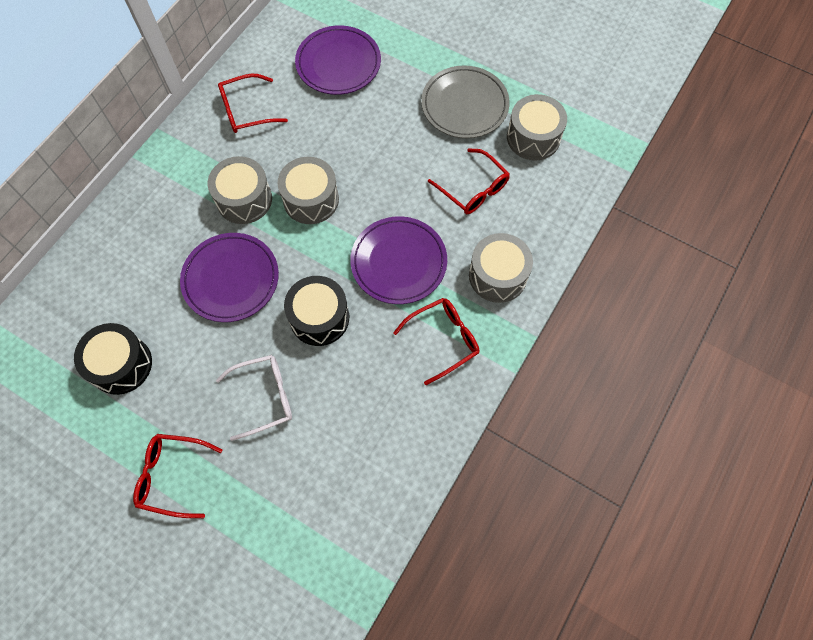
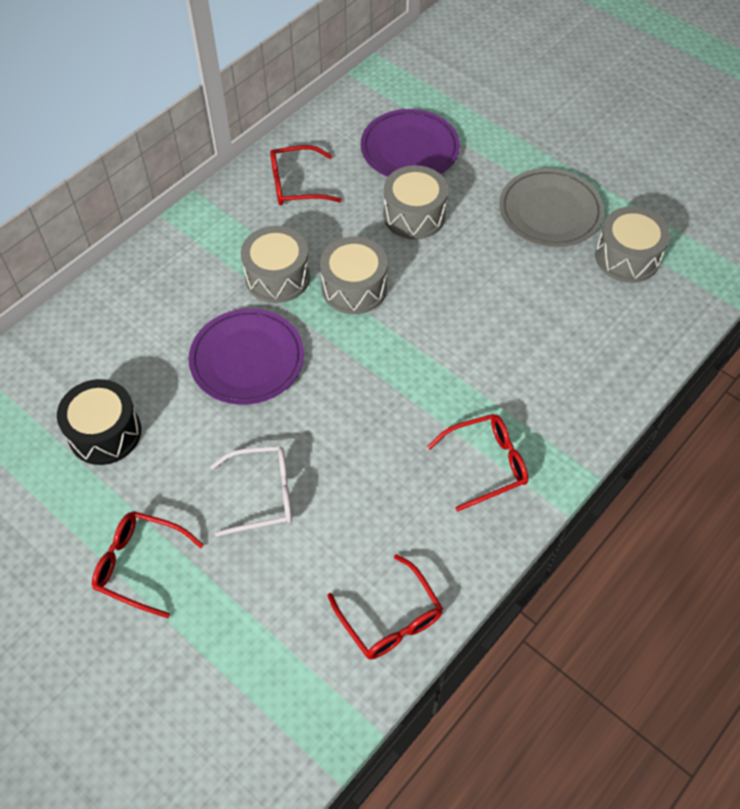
camera: 10 degrees right, 10 degrees down
(319, 317) = (342, 417): black drum -> none
(398, 262) = (446, 370): purple plate -> none
(473, 188) = (547, 302): red glasses -> red glasses (390, 618)
(497, 275) = (562, 402): grey drum -> grey drum (414, 215)

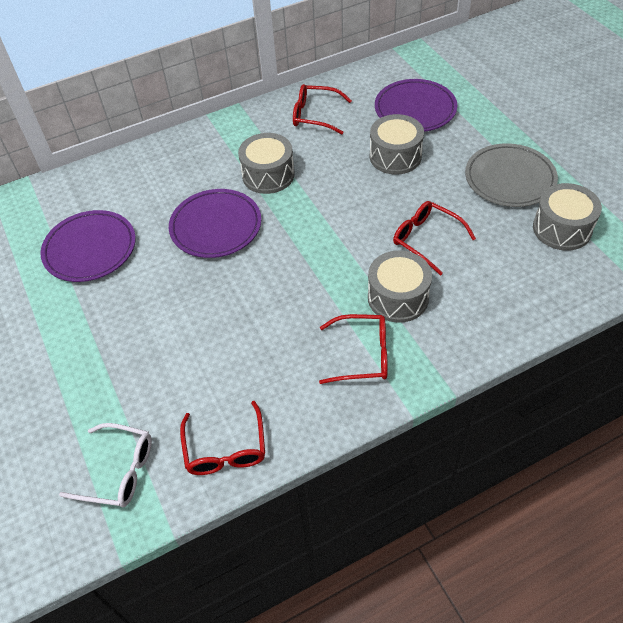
camera: 25 degrees right, 5 degrees down
(105, 433) = (90, 249): black drum -> purple plate
(140, 565) = (64, 347): red glasses -> red glasses (427, 240)
(262, 495) = (176, 325): white glasses -> white glasses (118, 471)
(354, 288) = (322, 196): grey drum -> grey drum (398, 297)

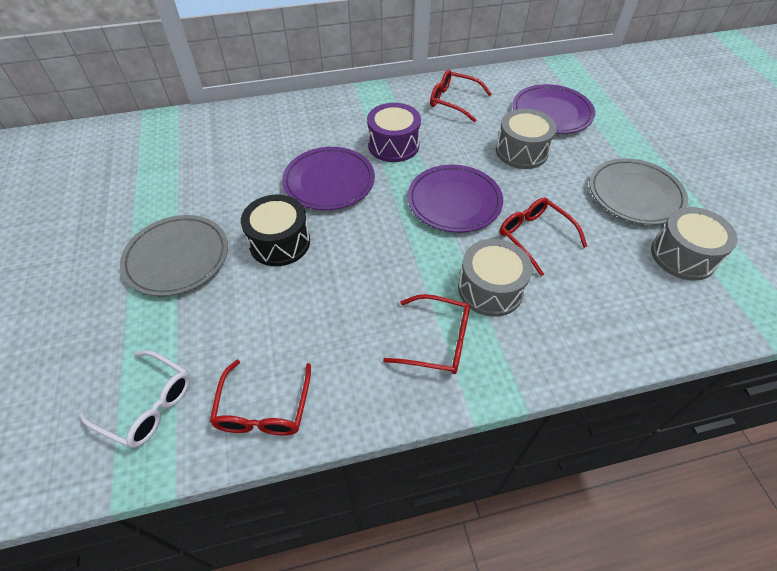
camera: 10 degrees right, 0 degrees up
(90, 249) = (206, 178): purple plate -> purple plate (454, 202)
(92, 334) = (177, 258): none -> grey plate
(187, 297) = (279, 242): none -> black drum
(268, 175) = (393, 145): grey drum -> purple drum

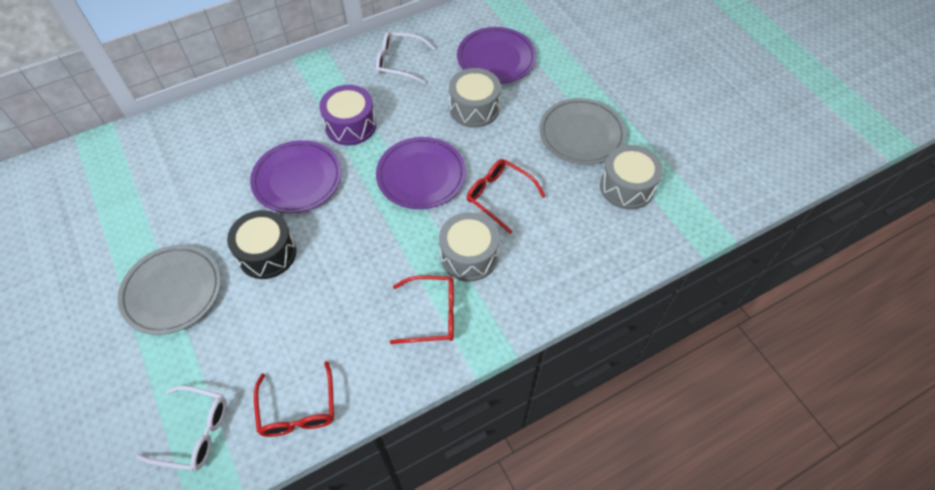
camera: 15 degrees left, 5 degrees up
(454, 101) = (399, 62): red glasses -> white glasses

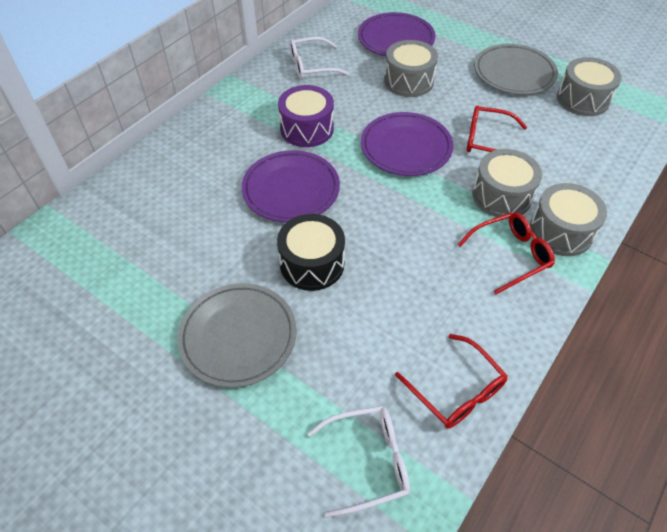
camera: 25 degrees left, 5 degrees down
(494, 311) = (561, 231): none -> grey drum

